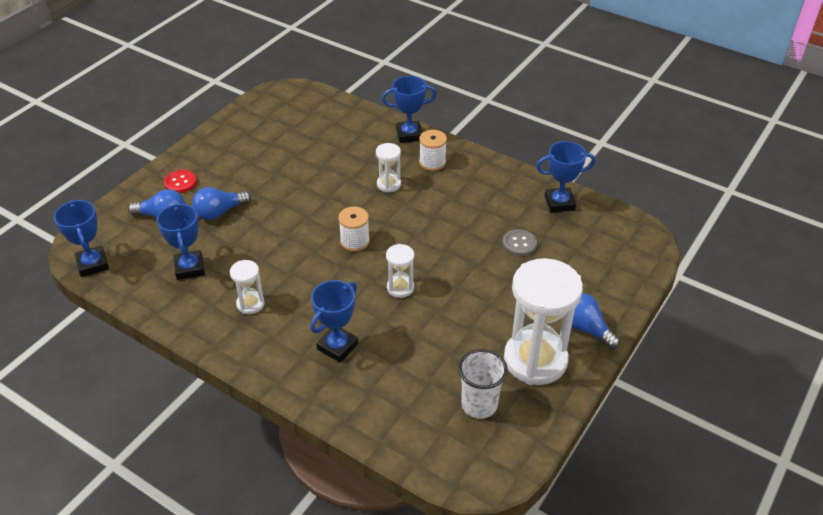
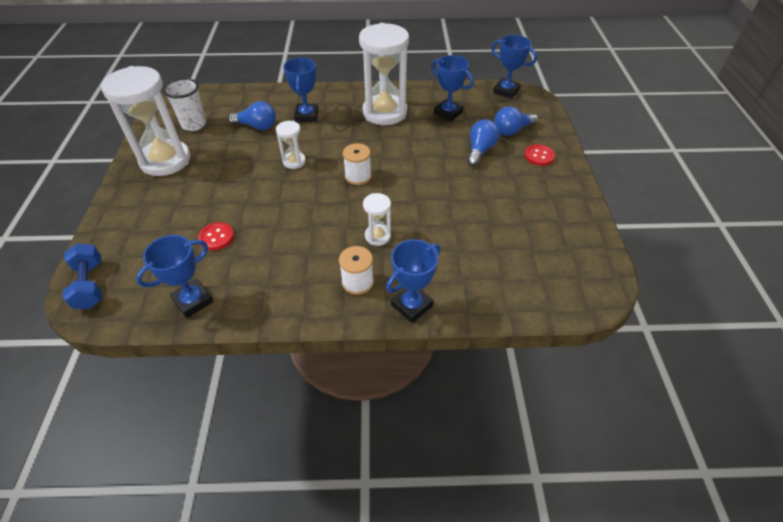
camera: 145 degrees right, 5 degrees up
(250, 304) = (384, 112): white hourglass -> white hourglass, size x2.16
(519, 244) = (216, 237): grey button -> red button
(585, 328) = (131, 195): blue light bulb -> blue light bulb (257, 126)
(639, 251) = (90, 285): none -> blue dumbbell

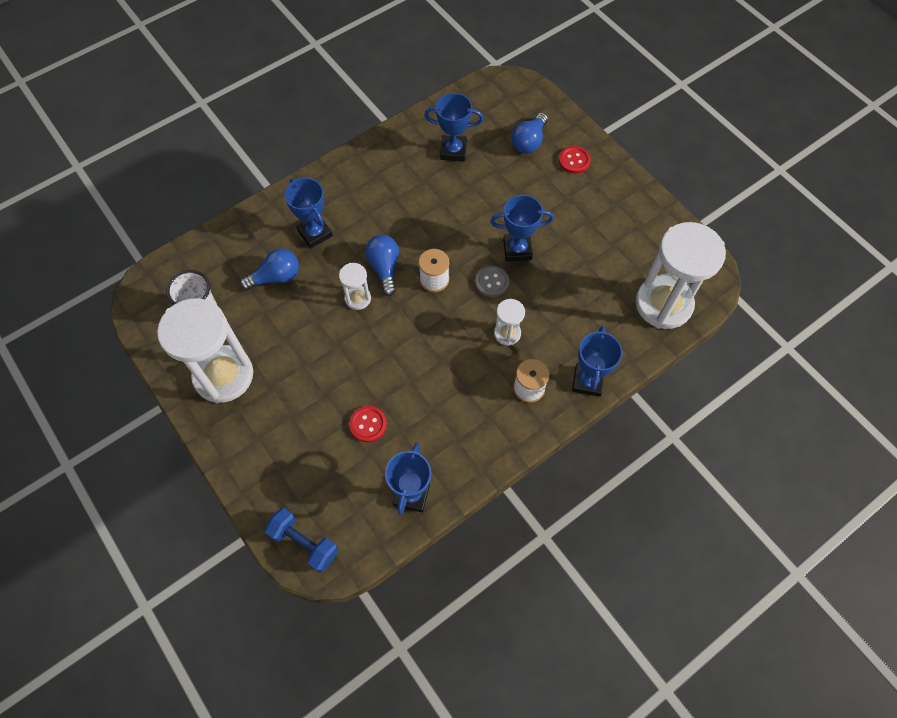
camera: 35 degrees left, 15 degrees up
(384, 112) = (391, 184): white hourglass -> white hourglass (663, 304)
(399, 198) = (492, 282): none -> grey button
(480, 150) = (518, 183): blue light bulb -> blue light bulb (384, 268)
(506, 91) = (486, 89): blue trophy -> blue trophy (517, 250)

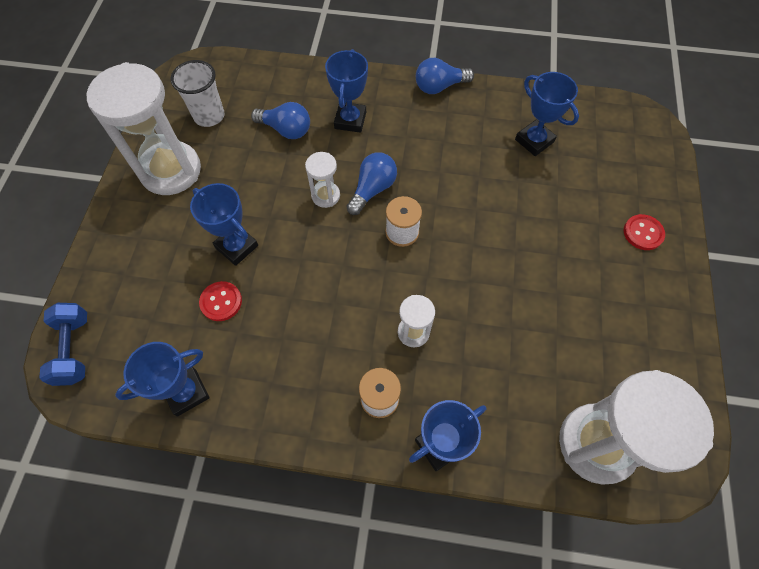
camera: 45 degrees right, 0 degrees up
(492, 282) = (449, 276): grey button -> none
(517, 250) = (502, 267): blue trophy -> blue trophy (236, 247)
(529, 141) = (614, 184): blue light bulb -> blue light bulb (439, 87)

